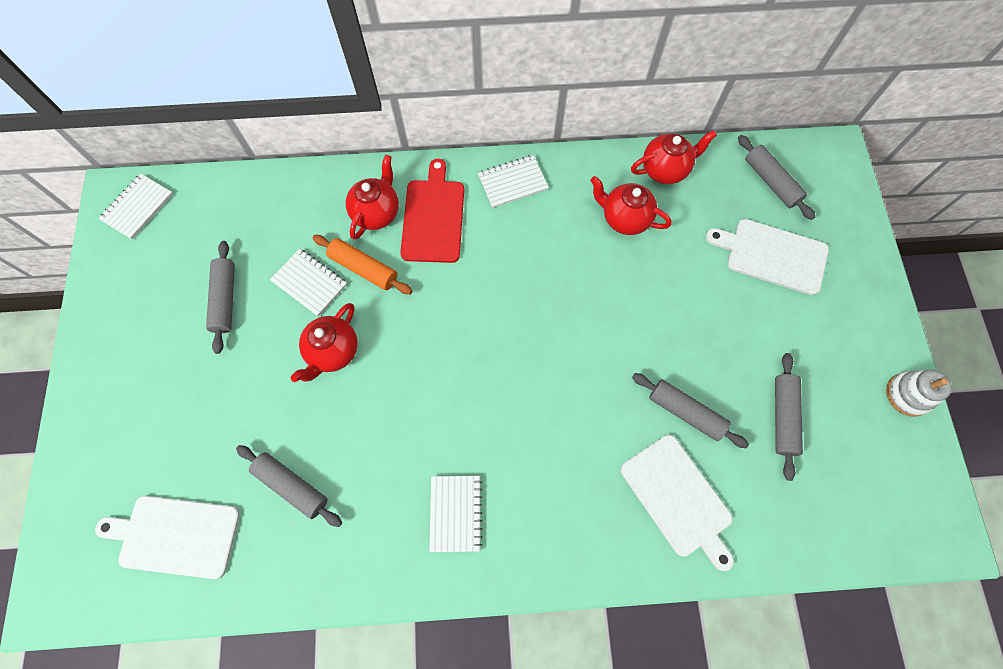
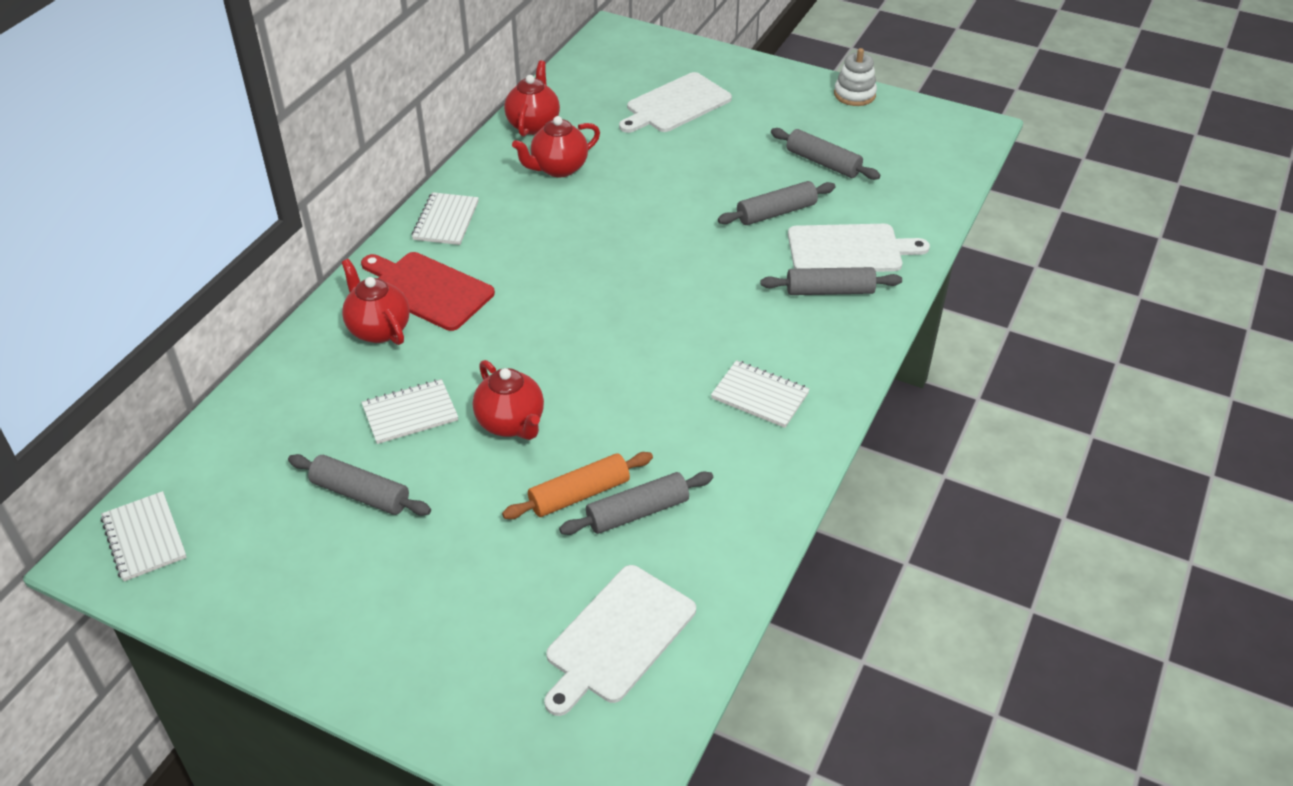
camera: 60 degrees left, 25 degrees down
(364, 268) = (435, 364): orange rolling pin -> orange rolling pin (579, 494)
(771, 182) = (606, 75): grey rolling pin -> grey rolling pin (829, 291)

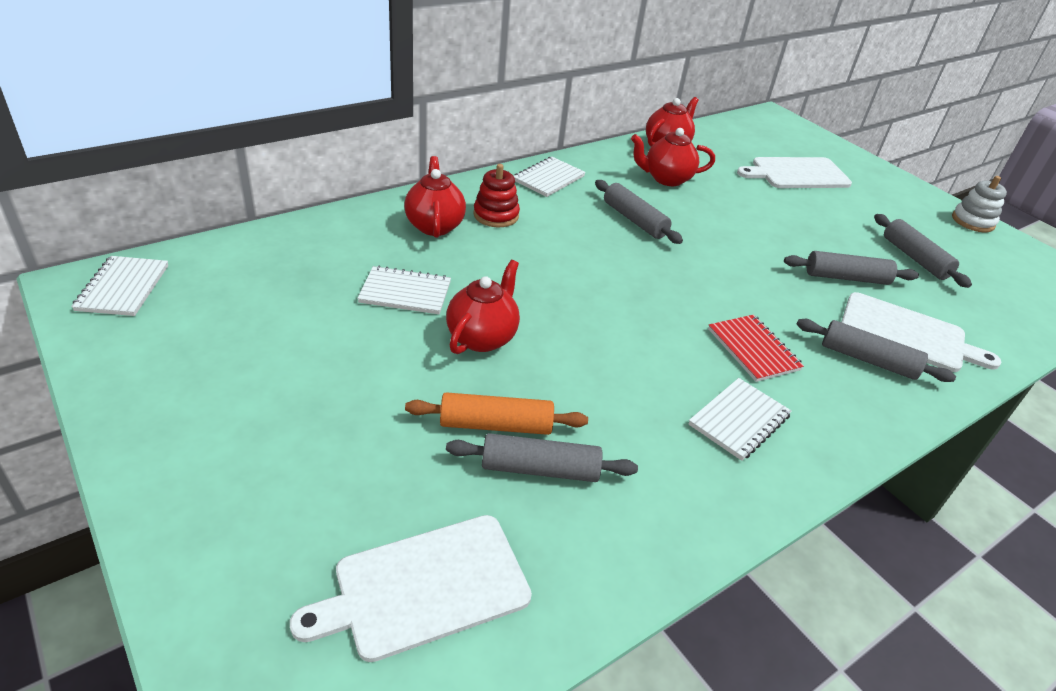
camera: 25 degrees right, 5 degrees down
(360, 494) = (310, 333): grey rolling pin -> grey rolling pin (634, 220)
(427, 290) = (496, 215): red cutting board -> red stacking toy
(511, 423) = (482, 337): red teapot -> red teapot turned 150 degrees counterclockwise
(737, 325) = (753, 349): none -> red notebook
(760, 396) = (739, 420): white notebook -> white notebook turned 75 degrees clockwise

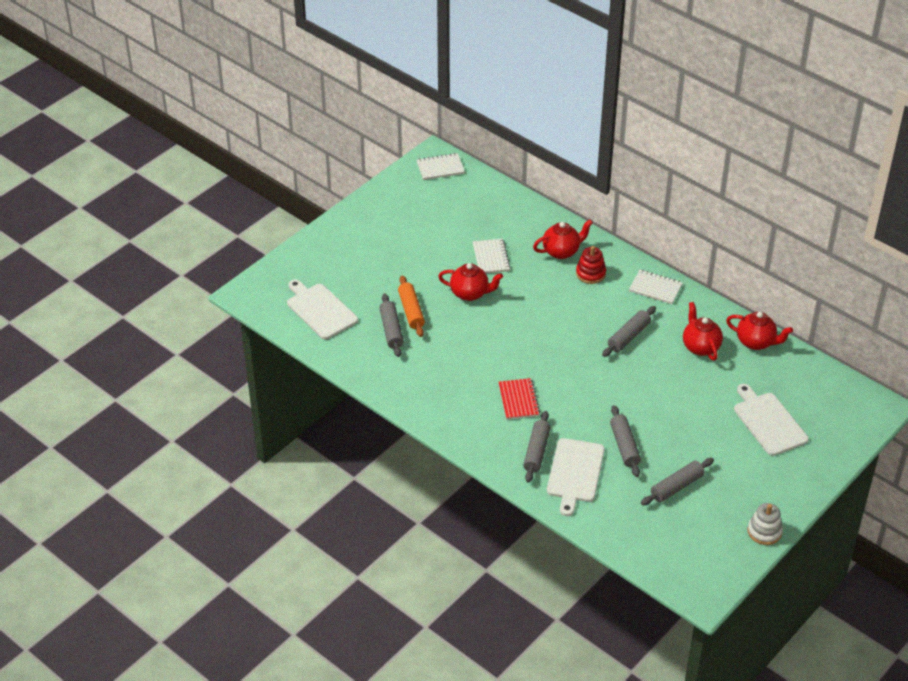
camera: 80 degrees right, 5 degrees up
(739, 420) = (456, 396): white notebook -> none
(753, 349) = (518, 400): red notebook -> red notebook turned 60 degrees counterclockwise

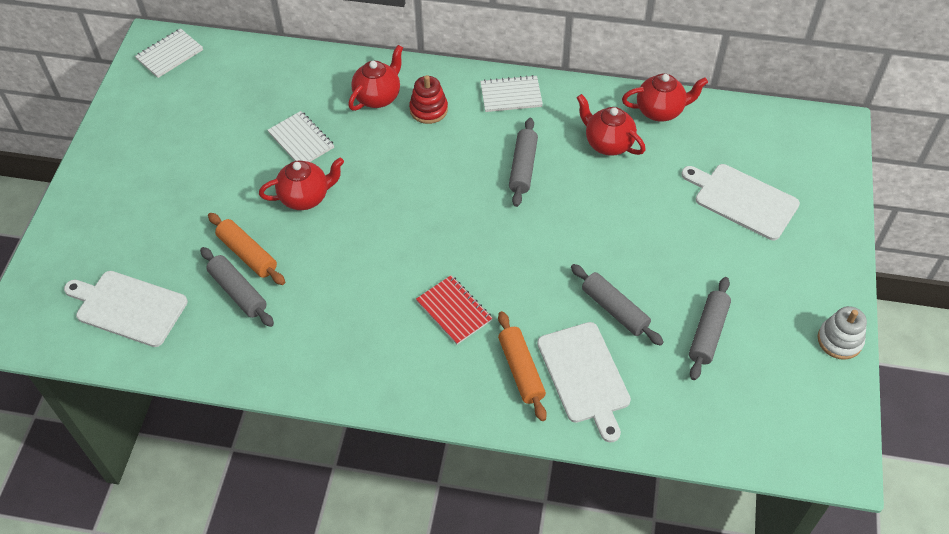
camera: 30 degrees left, 10 degrees up
(536, 451) = (521, 370): grey rolling pin -> orange rolling pin

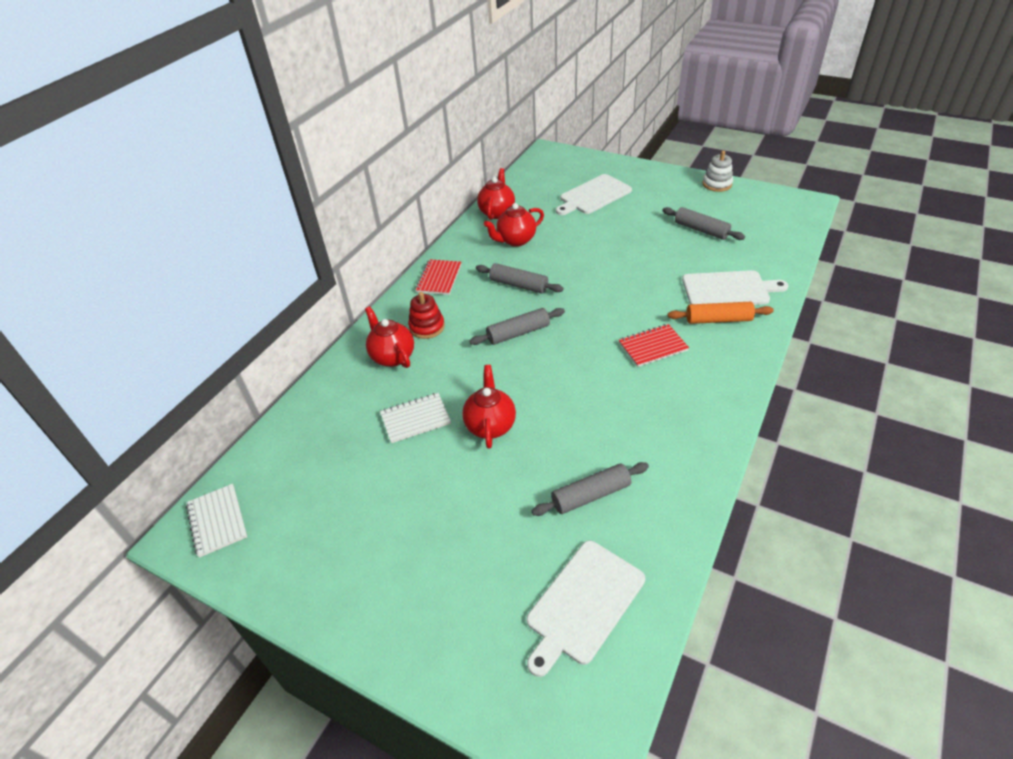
camera: 70 degrees left, 10 degrees down
(247, 254) = (544, 481): orange rolling pin -> none
(511, 95) = (439, 278): white notebook -> red notebook
(614, 310) = (672, 265): grey rolling pin -> grey rolling pin (518, 333)

